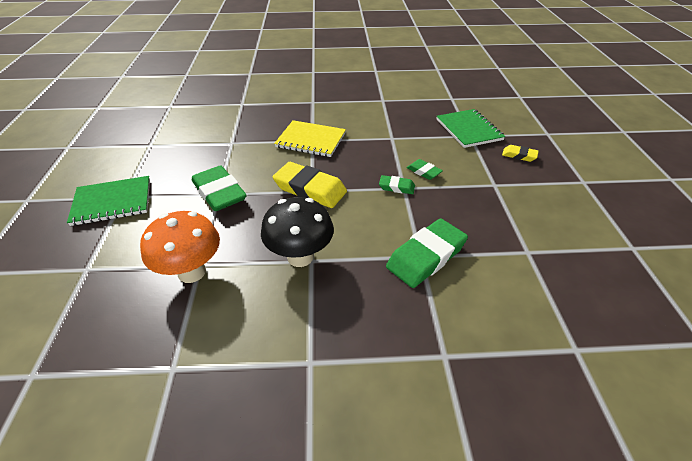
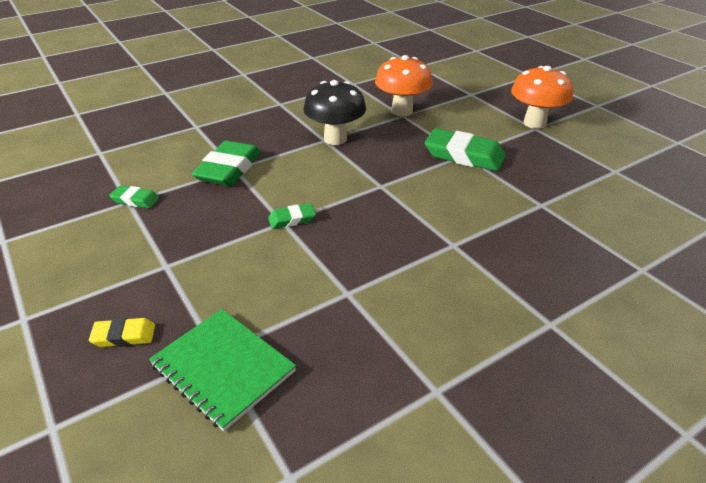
camera: 150 degrees right, 5 degrees down
(112, 202) = (534, 123): green notebook -> orange mushroom
(310, 189) = (384, 186): yellow eraser -> none
(311, 140) = (455, 243): yellow notebook -> none
(423, 172) = (269, 251): green eraser -> green eraser (135, 200)

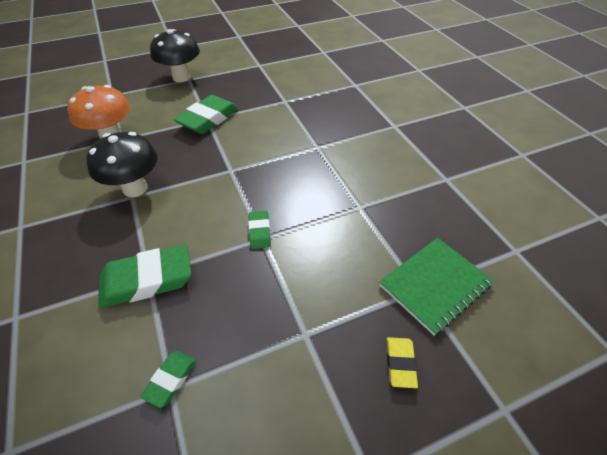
camera: 80 degrees left, 10 degrees up
(229, 169) = (147, 280): green eraser -> green eraser turned 45 degrees counterclockwise
(534, 123) = (181, 77): orange mushroom -> black mushroom

